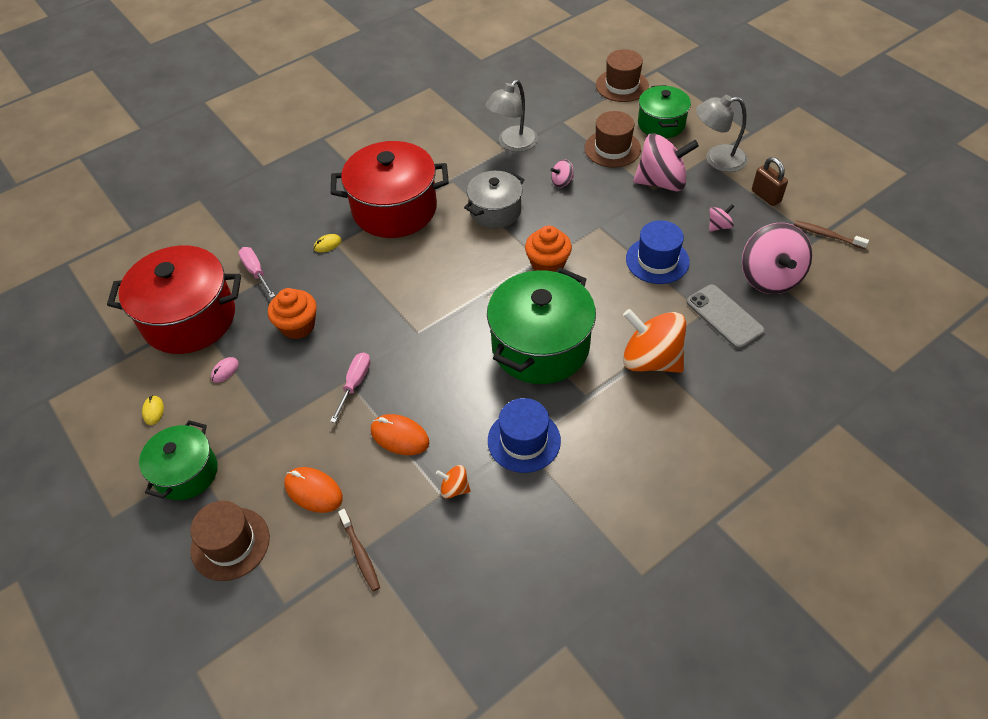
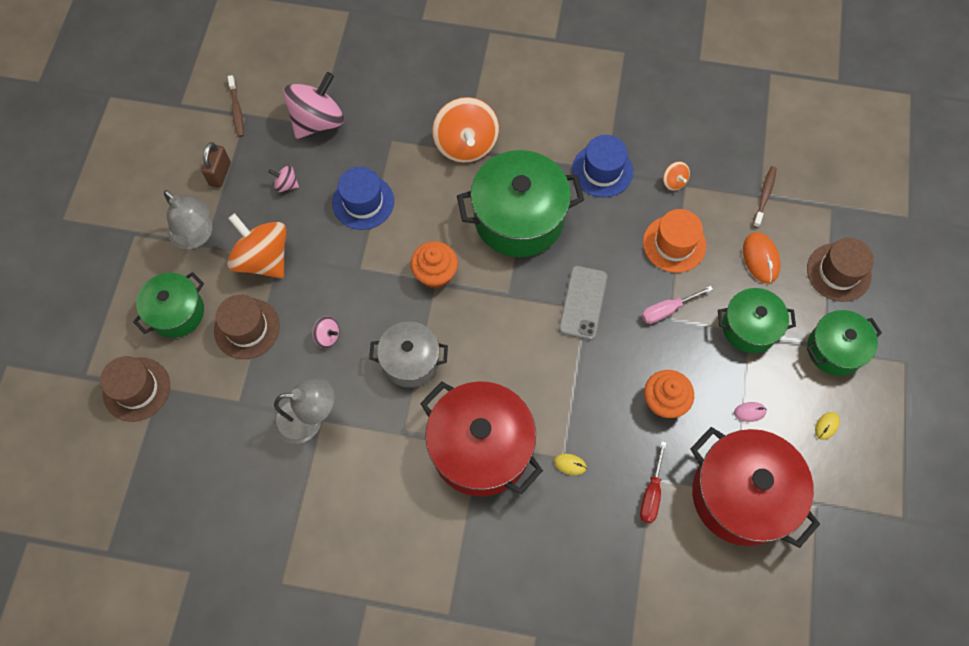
camera: 135 degrees left, 15 degrees up
(256, 272) = (651, 493): pink screwdriver -> red screwdriver
(275, 428) = (749, 327): none -> green pot
(400, 436) = (674, 244): orange mouse -> orange hat
(661, 182) = (263, 259): pink spinning top -> orange spinning top
(724, 316) = (384, 126): grey phone -> grey phone (583, 303)

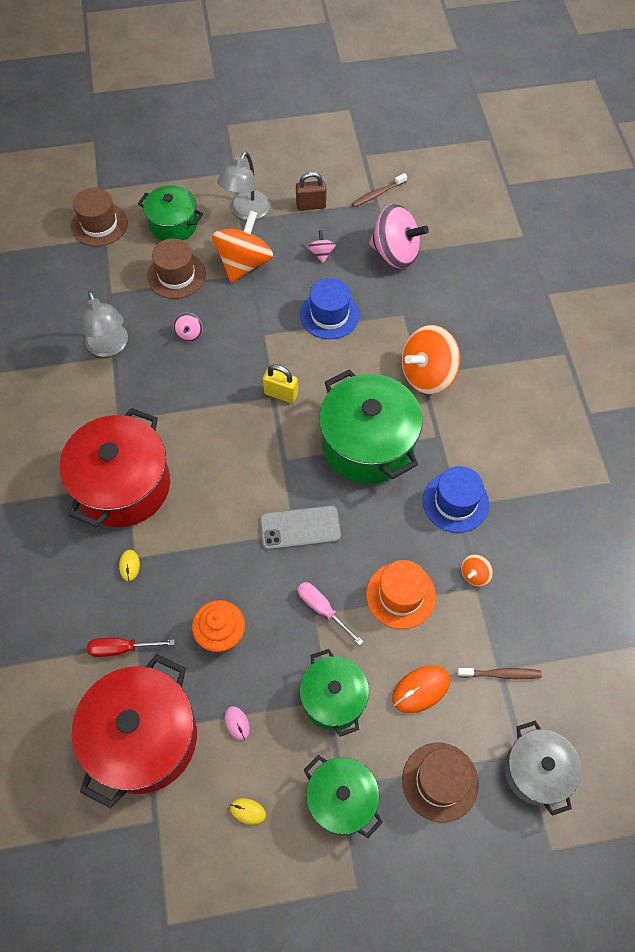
camera: 70 degrees right, 5 degrees down
(410, 361) = (188, 403): grey pot -> grey pot (536, 771)
(435, 274) = (281, 394): orange cupcake -> yellow padlock

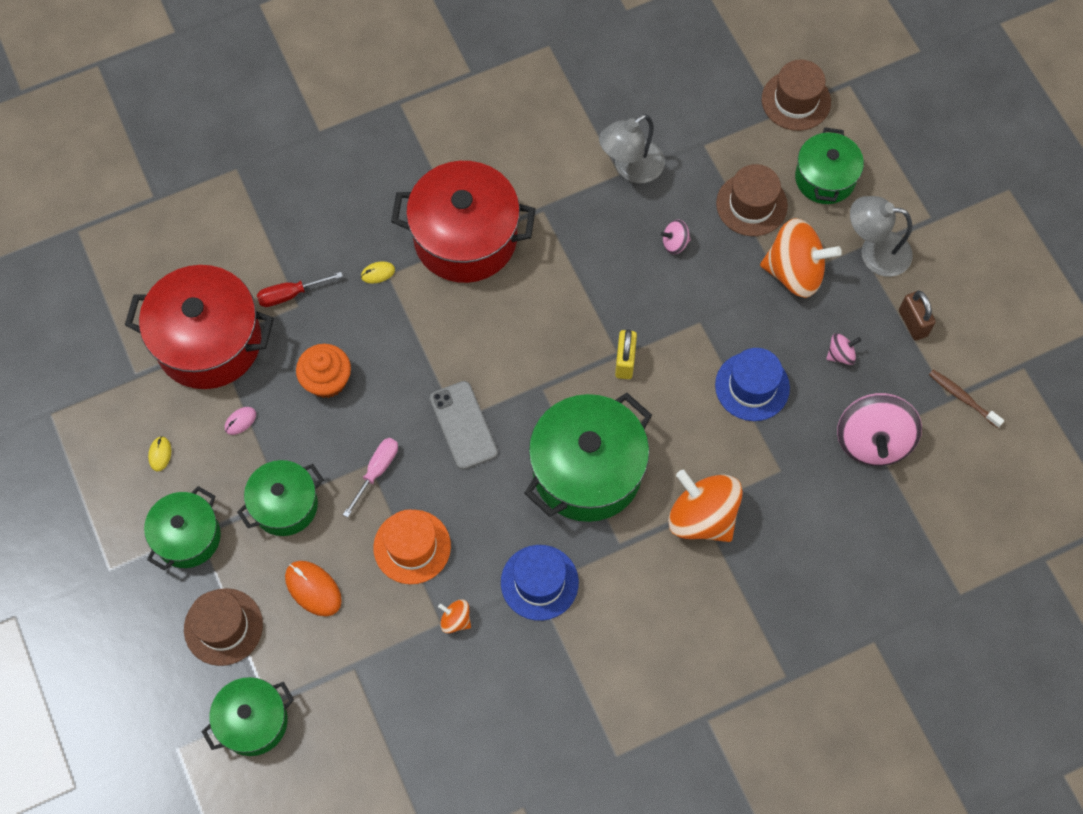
camera: 75 degrees right, 5 degrees up
(121, 648) = (290, 294): red screwdriver -> red screwdriver turned 90 degrees counterclockwise
(500, 674) = (348, 668): brown toothbrush -> none
(536, 771) = (253, 721): grey pot -> green pot

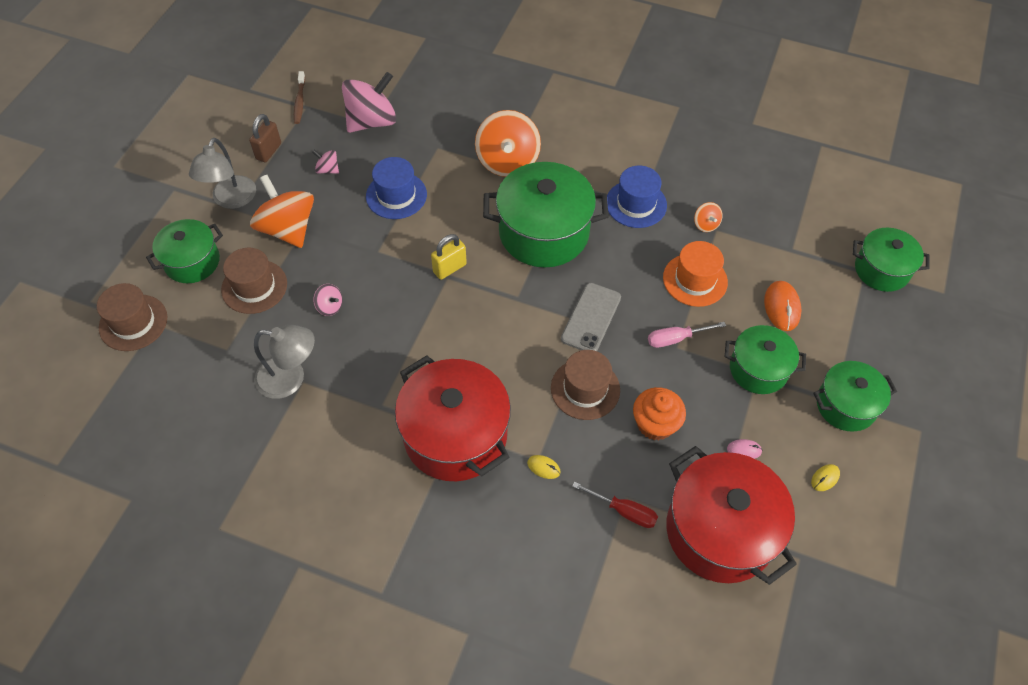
camera: 135 degrees left, 10 degrees down
(223, 627) = (861, 333): brown hat -> brown hat (585, 389)
(874, 252) = (231, 200): grey lamp -> grey lamp turned 45 degrees clockwise

